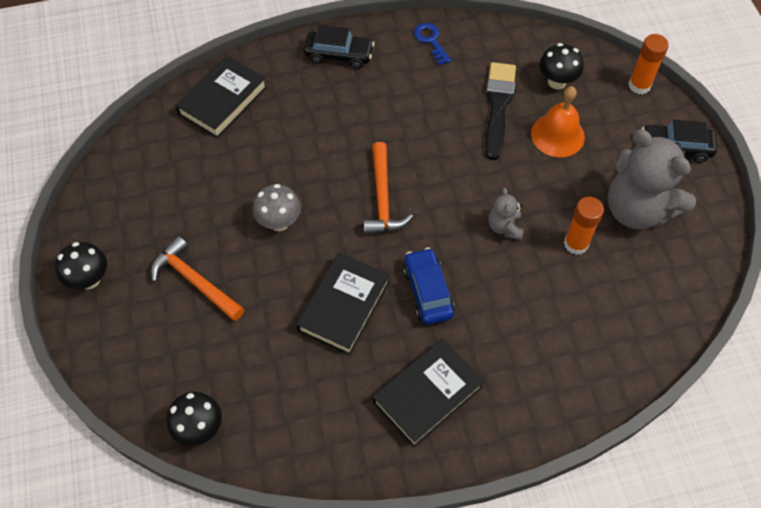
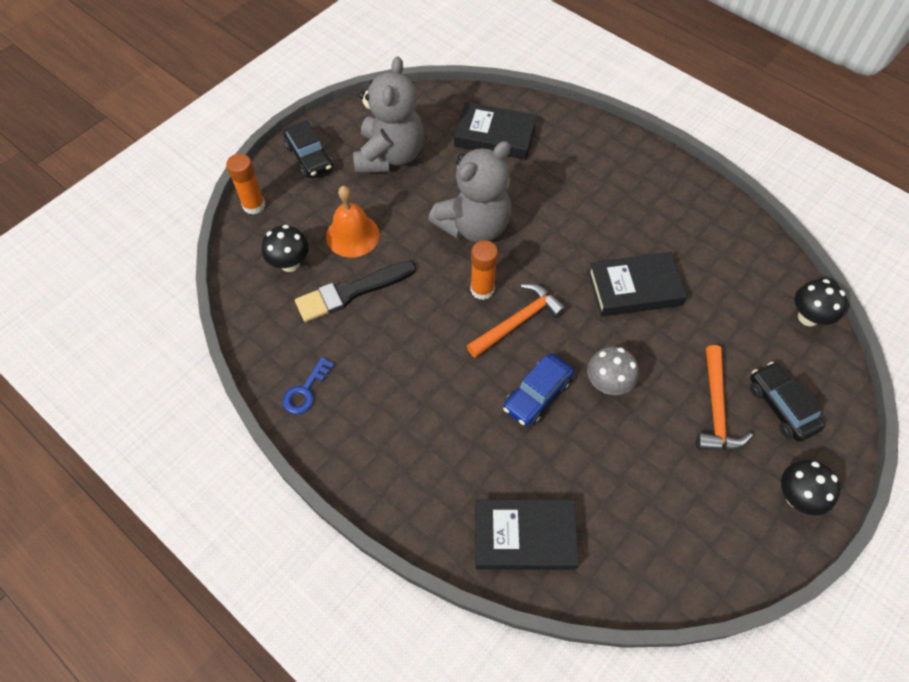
camera: 125 degrees left, 0 degrees up
(339, 55) = (383, 464): black car -> black car (781, 406)
(427, 291) = (572, 243): blue car -> blue car (537, 395)
(427, 394) = (648, 201): black book -> black book (495, 136)
(504, 227) = (474, 226): grey teddy bear -> grey teddy bear, size x2.19
(576, 244) = (452, 177): orange glue stick -> orange glue stick (482, 289)

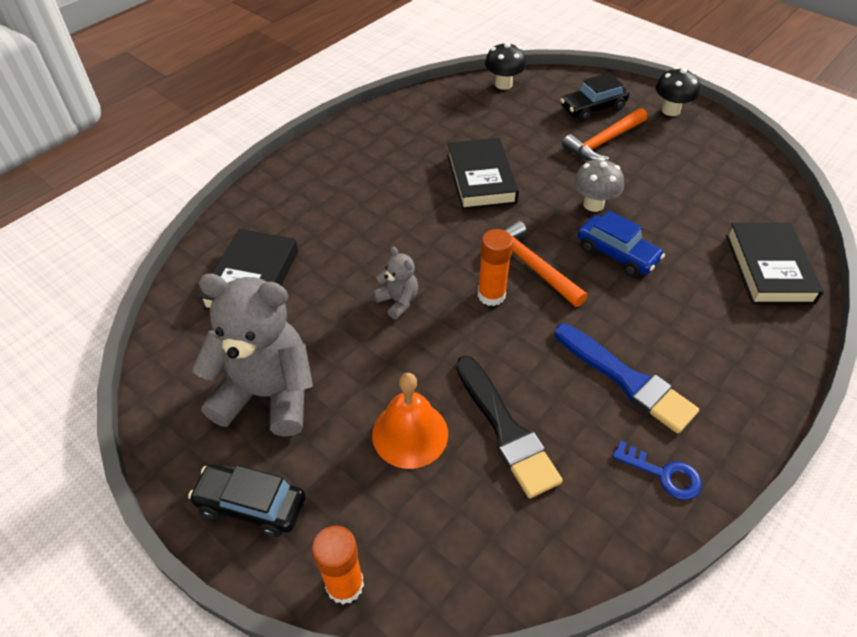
camera: 90 degrees left, 10 degrees down
(290, 263) = (461, 514): black mushroom -> none
(309, 157) = (251, 505): black car -> black car turned 135 degrees counterclockwise
(391, 379) = (627, 380): none -> blue brush
(474, 226) = (398, 301): grey teddy bear -> grey teddy bear, size x0.46
(715, 409) = (603, 142): orange hammer -> orange hammer turned 135 degrees clockwise

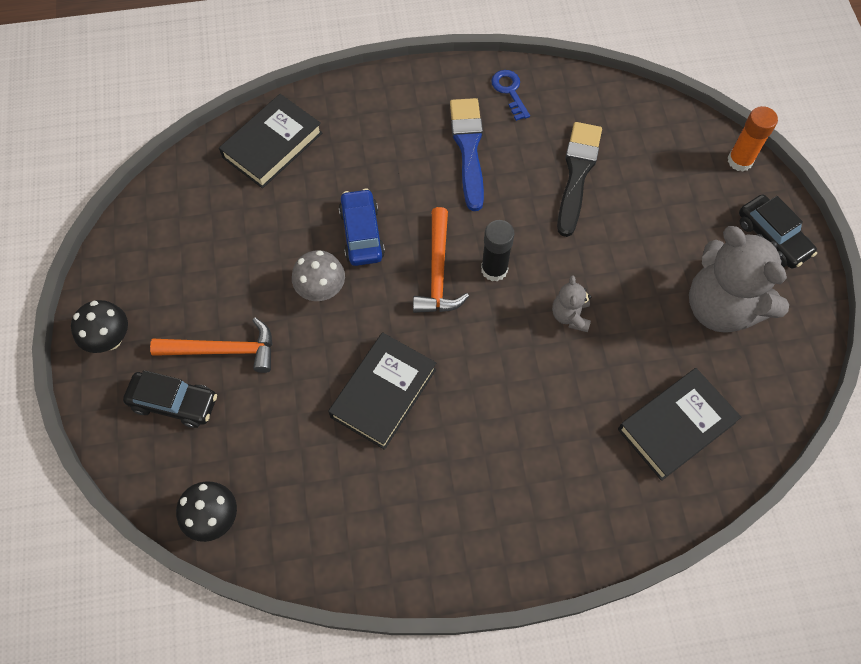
camera: 140 degrees left, 15 degrees up
(410, 434) = (641, 212): orange bell -> none
(491, 295) = (494, 269): orange glue stick -> black glue stick

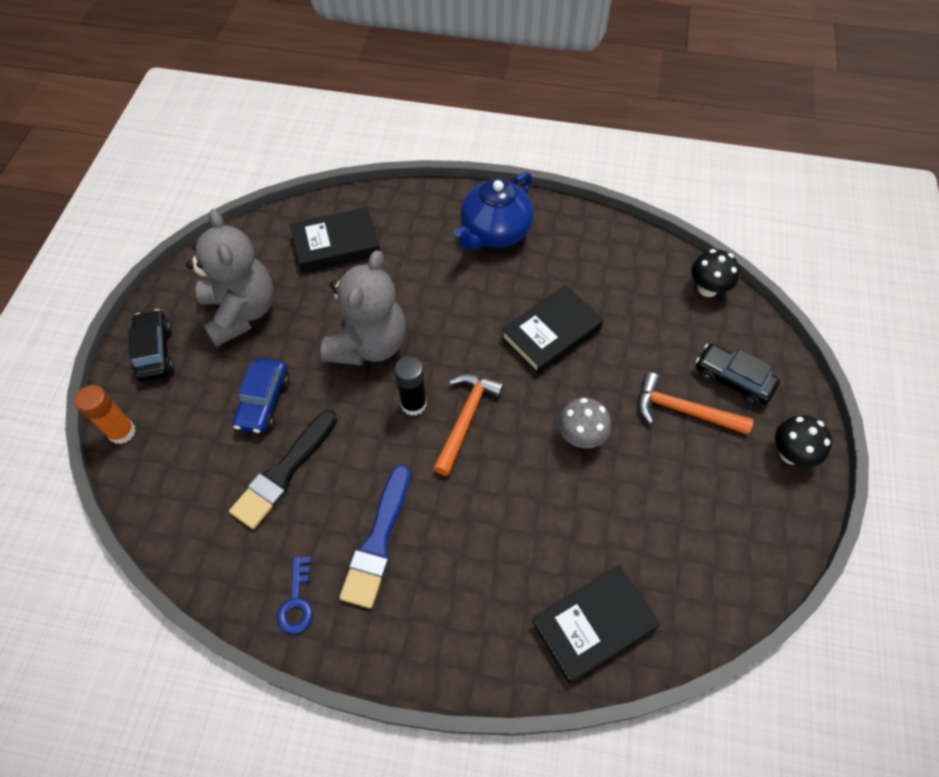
camera: 160 degrees left, 5 degrees down
(362, 234) = (525, 480): blue car -> blue car (263, 401)
(498, 513) = (494, 232): none -> blue teapot
(570, 315) = (368, 344): grey teddy bear -> grey teddy bear, size x2.19

